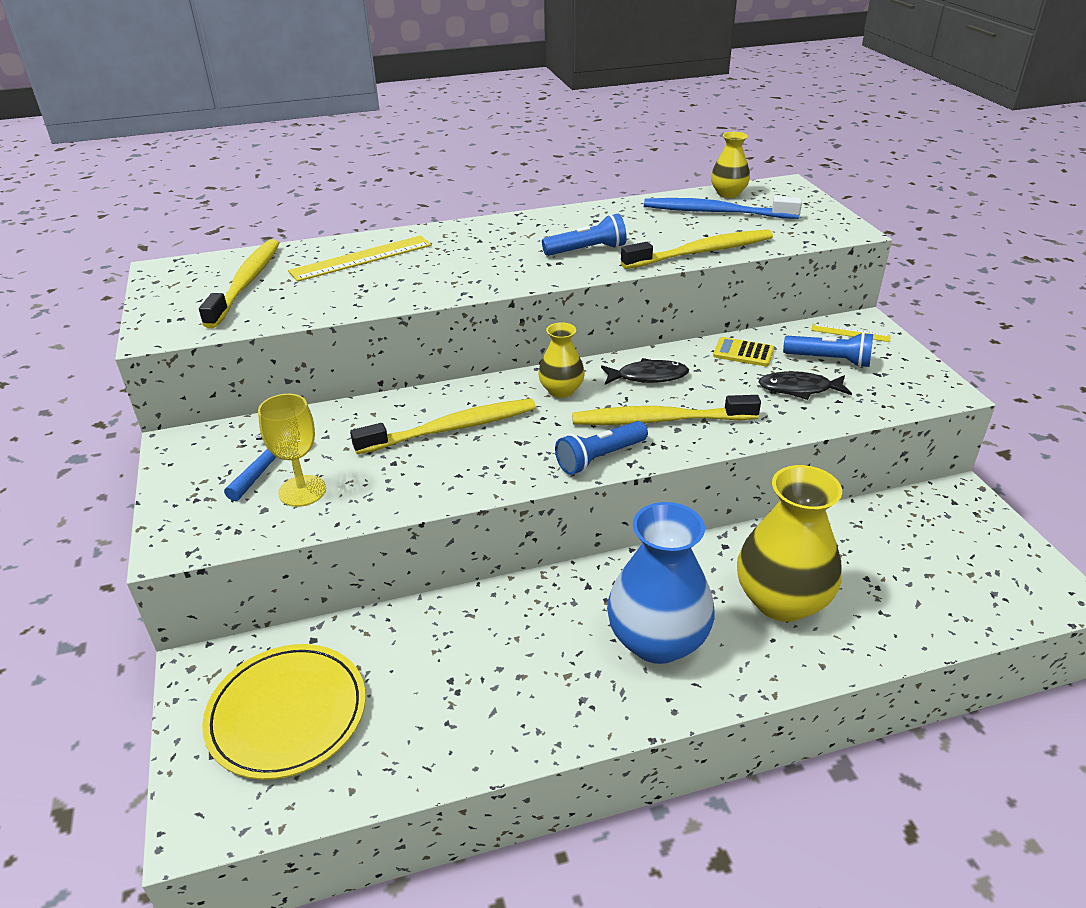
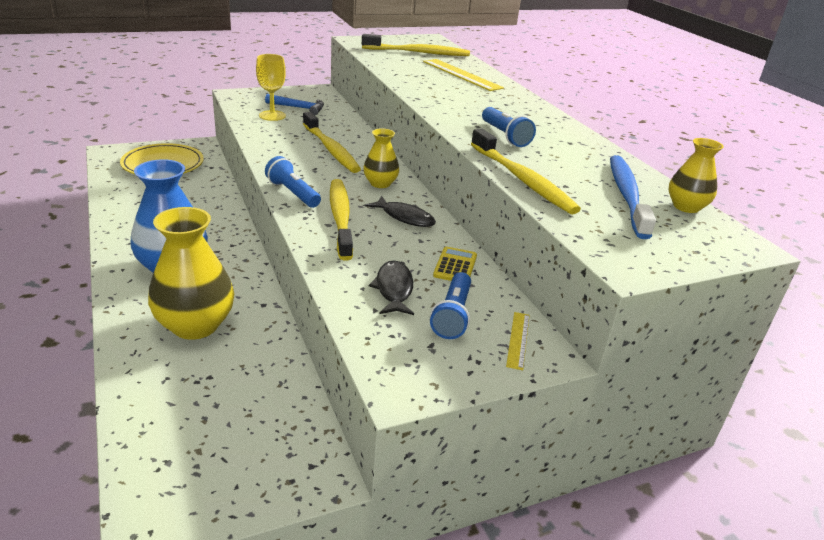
camera: 80 degrees right, 5 degrees down
(648, 376) = (405, 217): black fish -> black fish turned 45 degrees counterclockwise

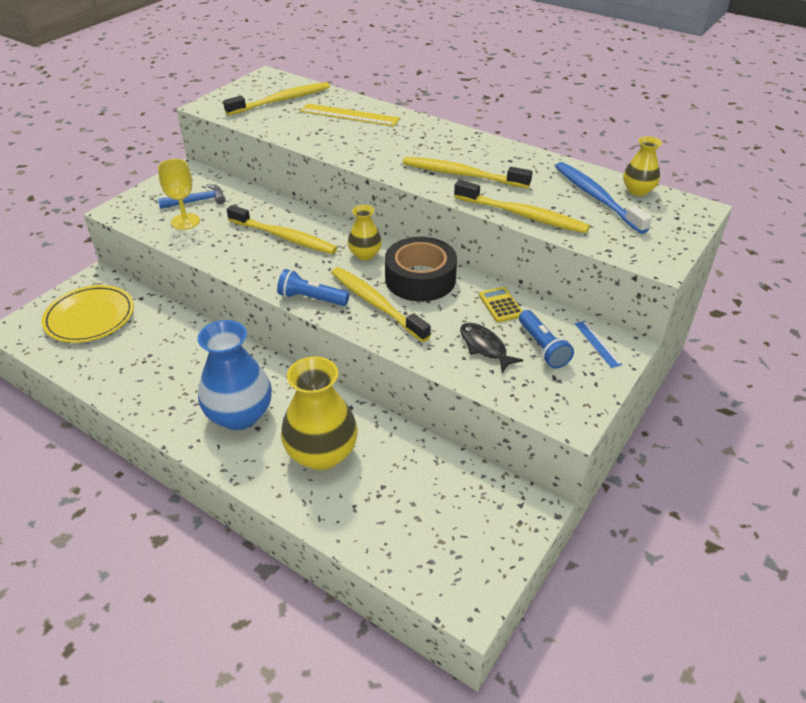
camera: 30 degrees left, 10 degrees up
(405, 217) = (420, 279): black fish -> black tape
(505, 136) = (462, 175): blue flashlight -> yellow toothbrush
(518, 340) = (597, 343): yellow ruler -> blue ruler

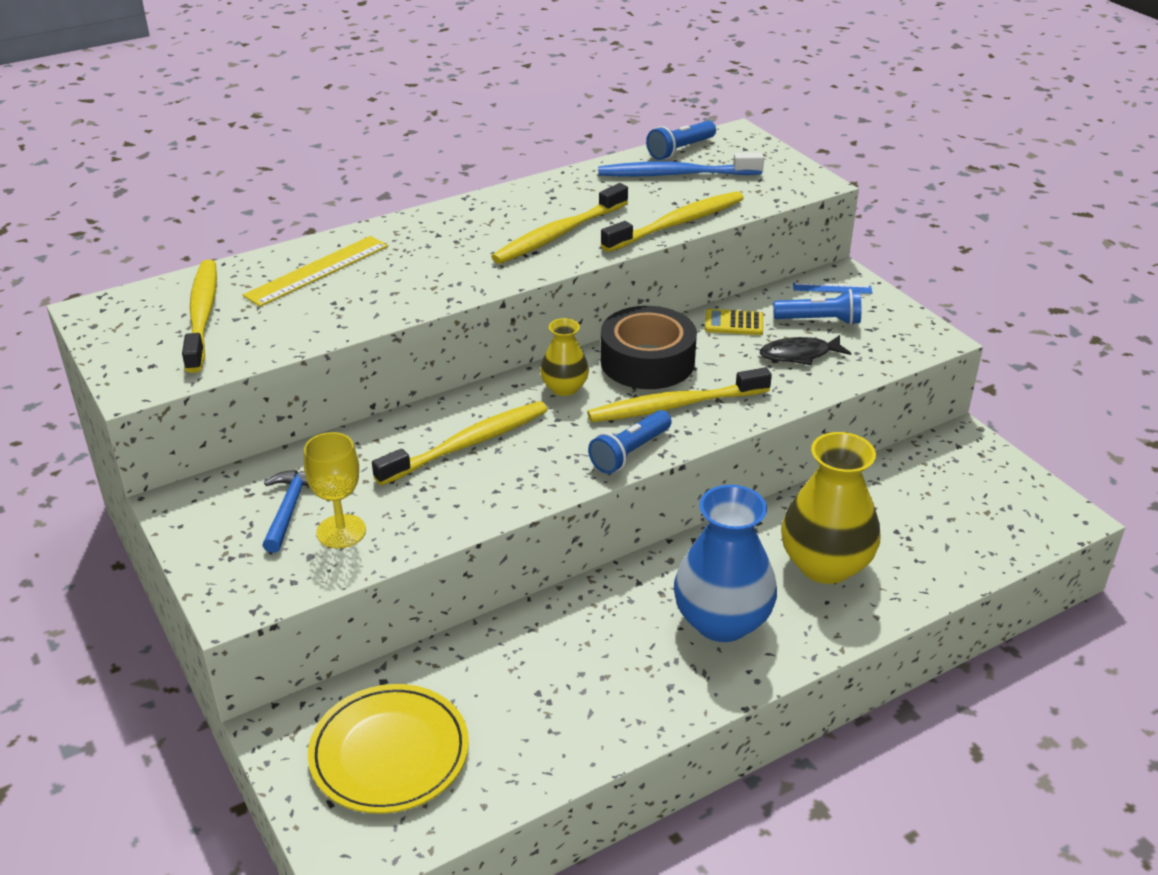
camera: 65 degrees left, 5 degrees down
(638, 190) = (680, 150): yellow vase -> blue flashlight

